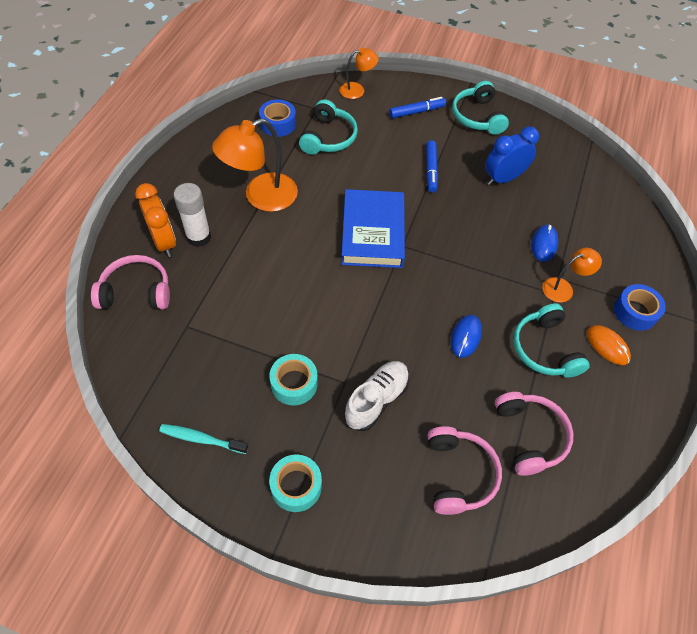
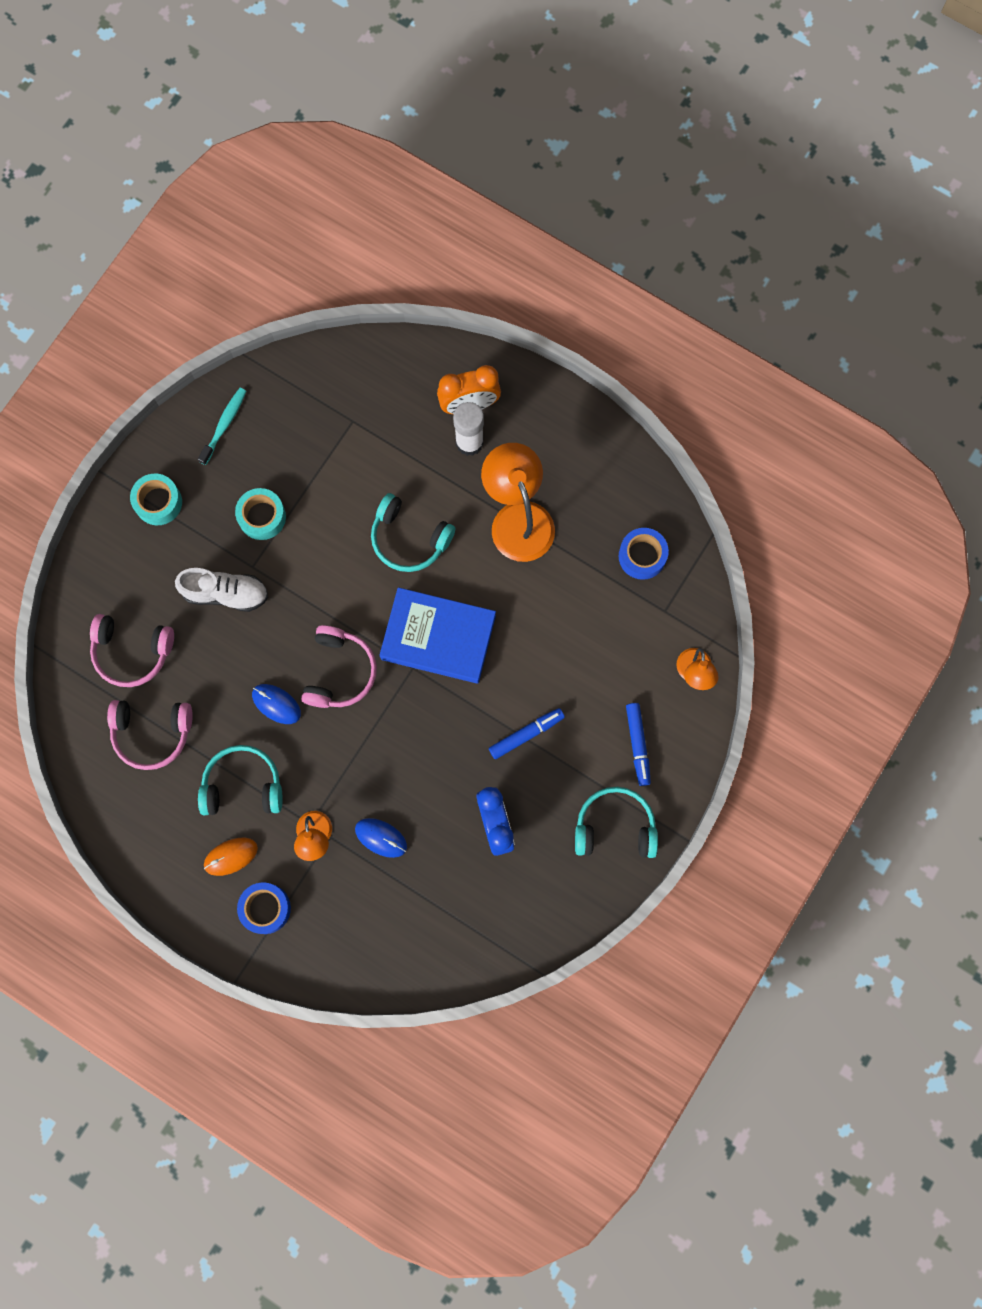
camera: 105 degrees right, 20 degrees up
(136, 292) = (406, 374): pink headphones -> pink headphones (339, 672)
(328, 137) = (606, 616): turquoise headphones -> turquoise headphones (409, 538)
(376, 400) = (225, 593): white shoe -> white shoe turned 45 degrees counterclockwise
(431, 170) = (526, 734): blue marker -> blue marker turned 135 degrees clockwise

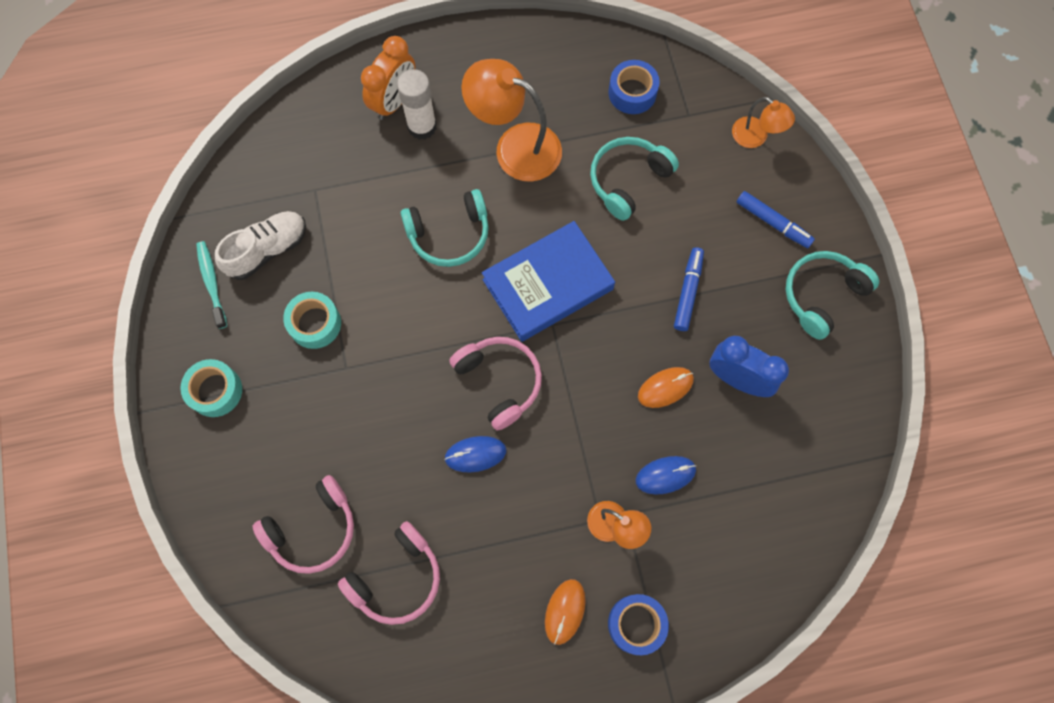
camera: 45 degrees left, 5 degrees down
(225, 593) = (345, 408): white shoe -> white shoe (267, 250)
(243, 785) = (515, 544): turquoise headphones -> turquoise headphones (628, 180)
(441, 782) = (665, 388): none -> orange mouse

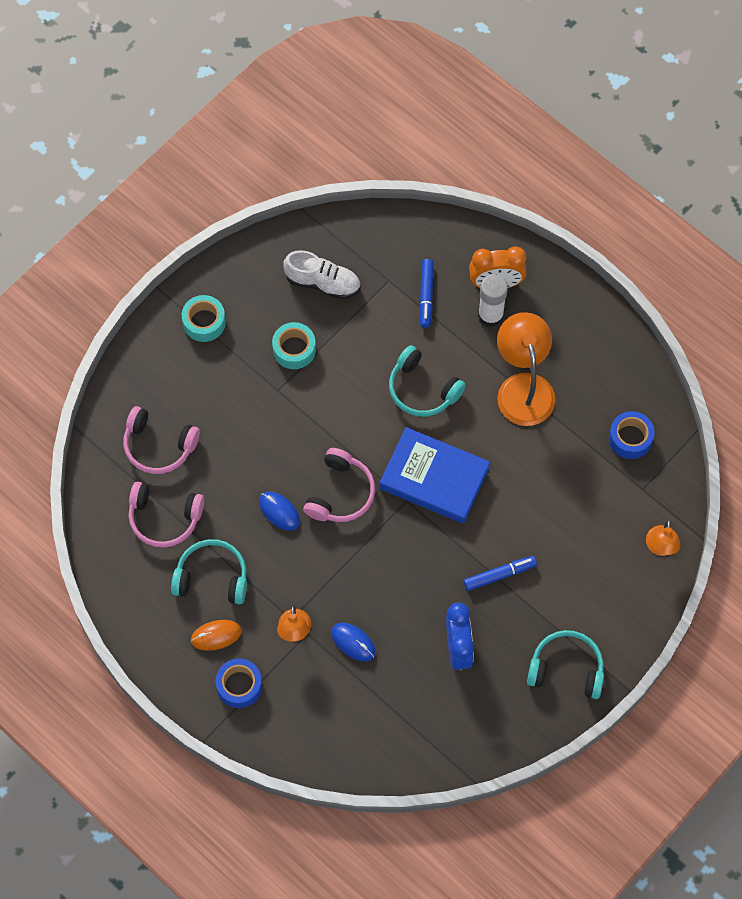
camera: 55 degrees right, 5 degrees down
(212, 283) = (274, 265): turquoise toothbrush -> none
(628, 180) = (556, 481): turquoise headphones -> turquoise headphones (212, 577)
(665, 388) = (416, 604): orange mouse -> none
(773, 223) = (599, 601): blue marker -> blue marker (426, 296)

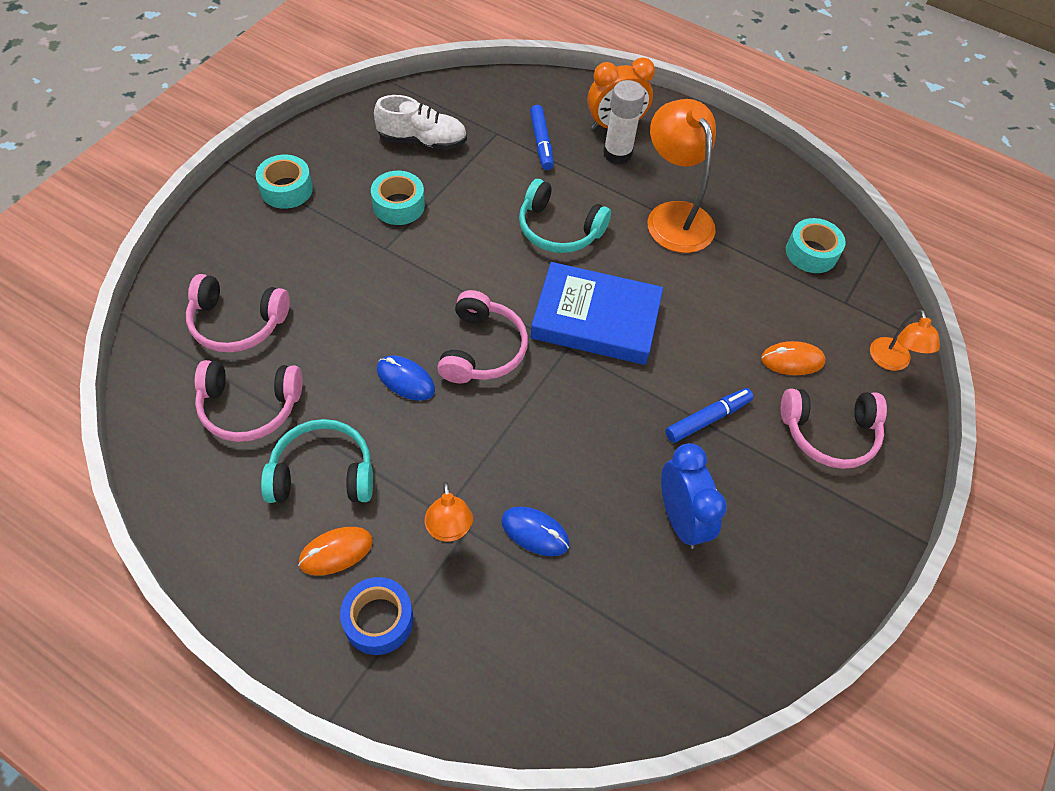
camera: 15 degrees left, 10 degrees down
(566, 669) = (832, 525): turquoise headphones -> none
(580, 535) = (792, 360): none -> orange mouse
(589, 599) = (829, 433): none -> pink headphones
(630, 438) = (811, 253): blue tape -> turquoise tape

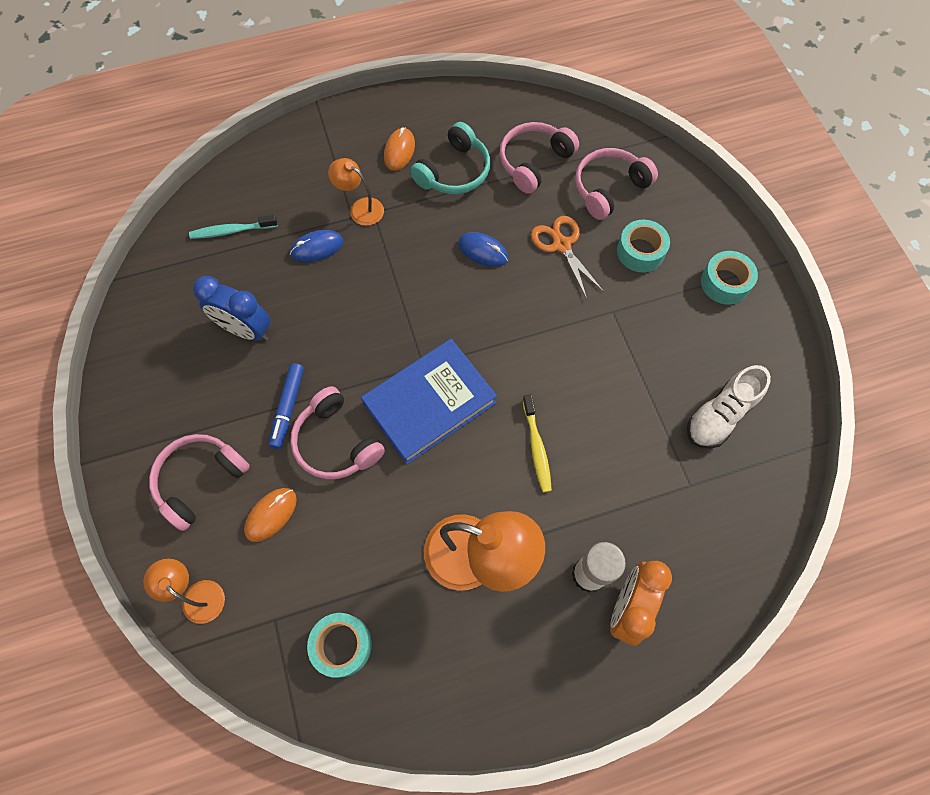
camera: 135 degrees right, 10 degrees up
(343, 322) = (561, 245): none -> orange scissors
(378, 620) = (343, 147): blue tape -> none
(398, 205) = (651, 348): turquoise tape -> turquoise tape (640, 251)
(405, 380) = (483, 251): blue mouse -> blue mouse turned 45 degrees clockwise
(482, 349) = (468, 310): pink headphones -> pink headphones (336, 442)
(541, 142) = (651, 515): blue marker -> none
(559, 229) = (537, 448): turquoise headphones -> yellow toothbrush
(595, 642) = (231, 231): none -> turquoise toothbrush

